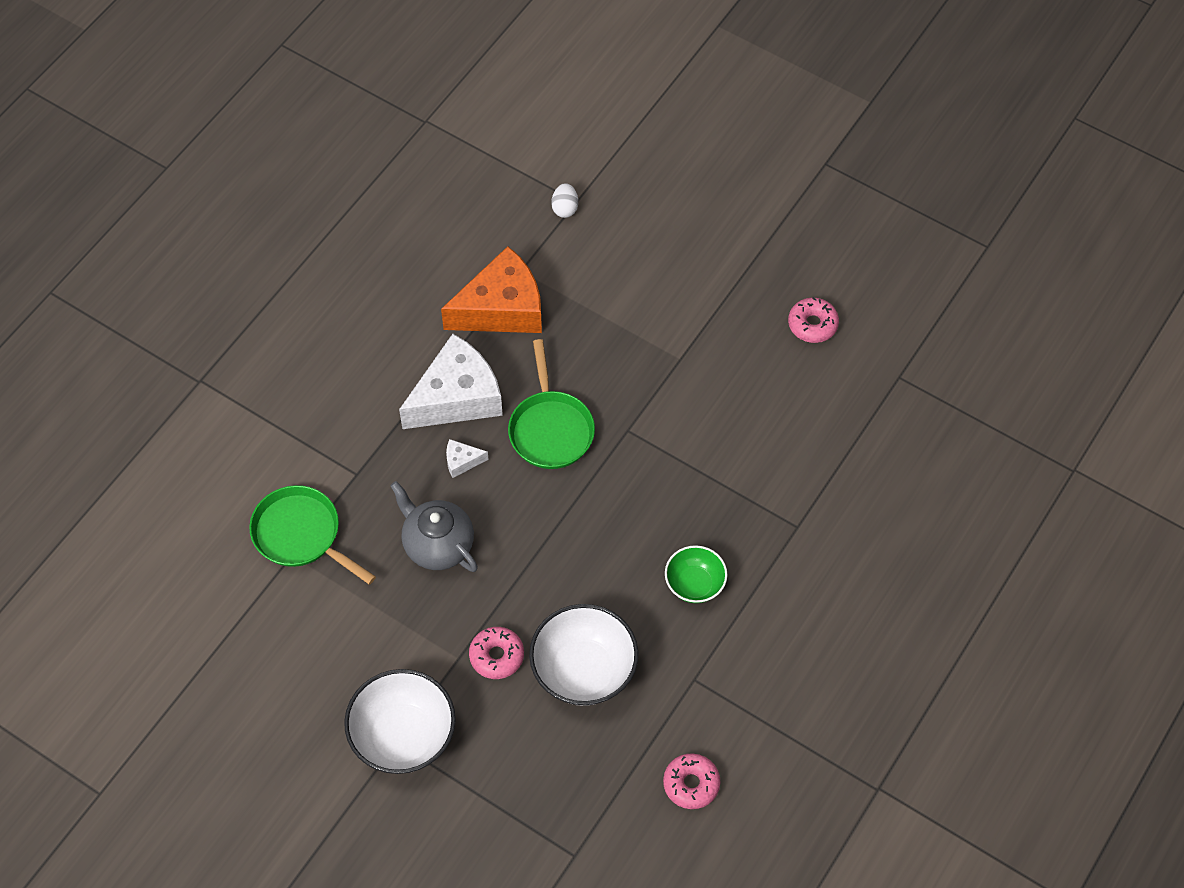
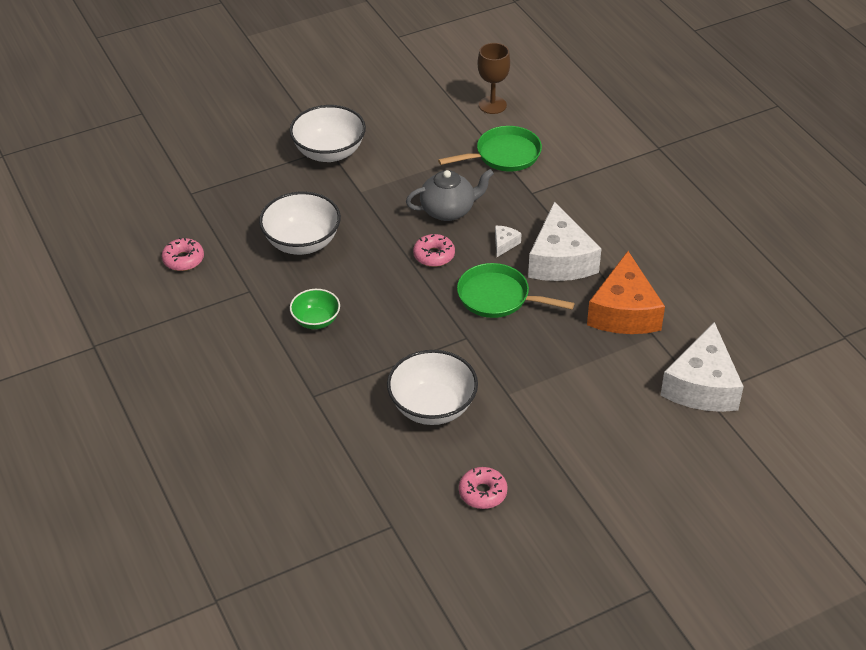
camera: 120 degrees right, 15 degrees down
(204, 595) = (492, 105): none -> brown goblet
(496, 656) = (346, 208): pink donut -> pink donut (434, 255)
(565, 208) = (702, 386): white egg -> white cheese
(740, 414) = (432, 407): none -> white bowl

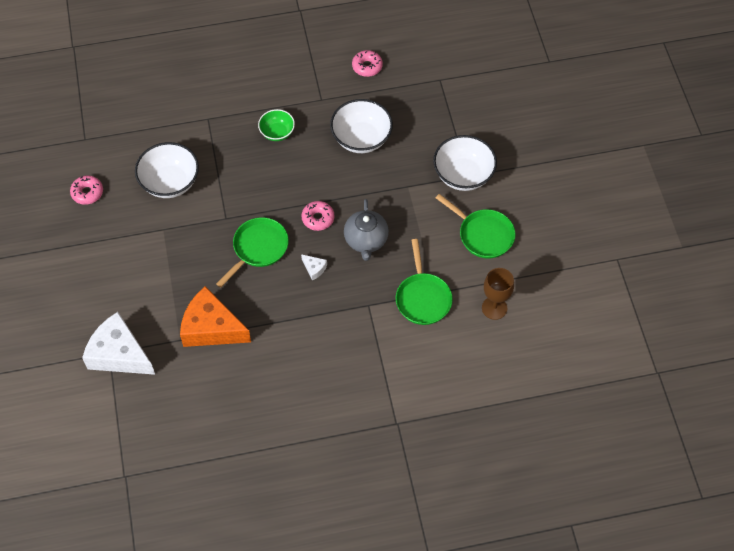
camera: 105 degrees right, 15 degrees up
(404, 126) = (483, 234): none -> green pan
(560, 260) = (282, 301): white cheese -> none

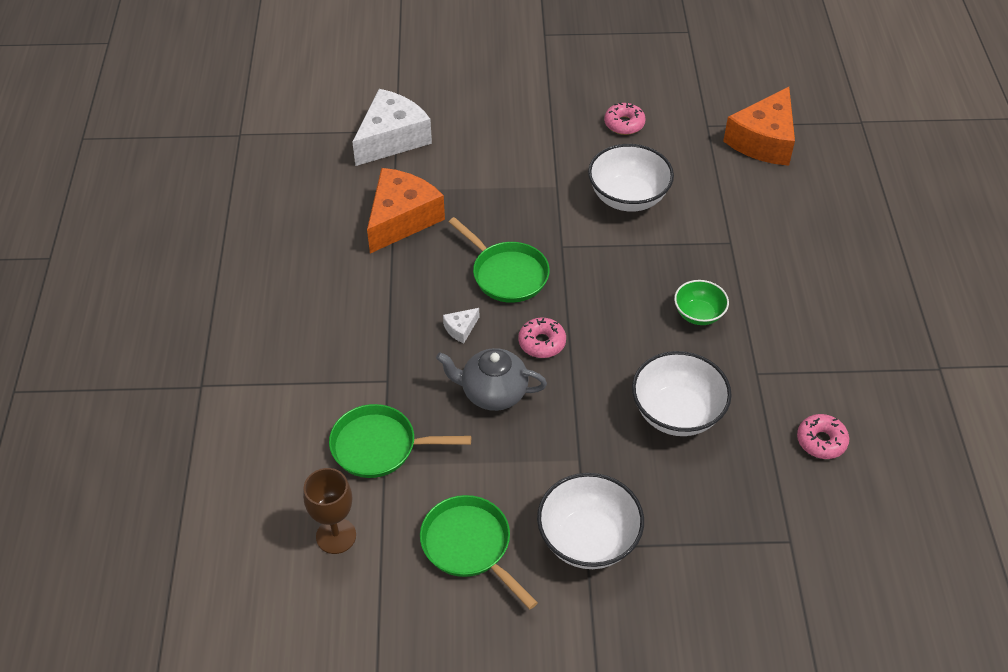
camera: 100 degrees right, 10 degrees down
(99, 103) = (763, 141): none -> orange cheese
(483, 234) = (470, 546): green pan -> green pan turned 90 degrees clockwise

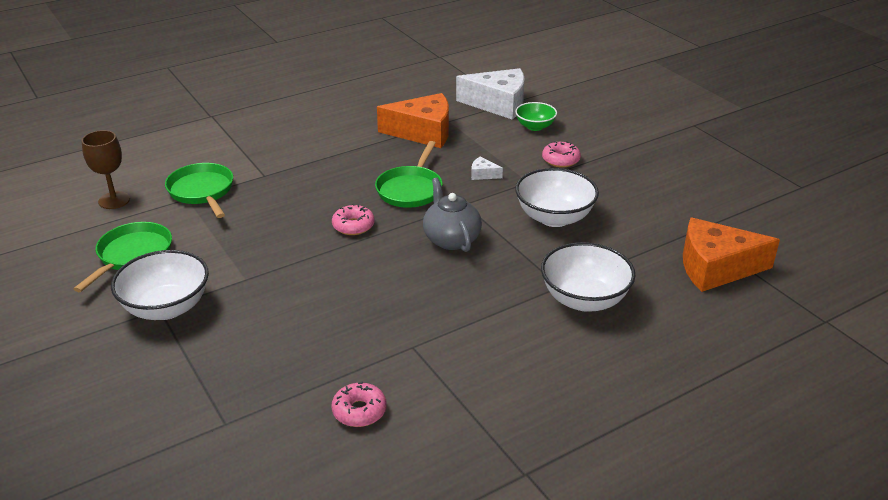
camera: 60 degrees right, 15 degrees down
(461, 329) = (337, 188): white cheese -> white cheese (483, 174)
(492, 393) = (285, 220): grey teapot -> grey teapot (451, 239)
(624, 124) = (639, 190): pink donut -> pink donut (560, 160)
(677, 413) = (330, 314): white bowl -> white bowl (584, 299)
(698, 314) = (454, 293): green bowl -> green bowl (535, 126)

